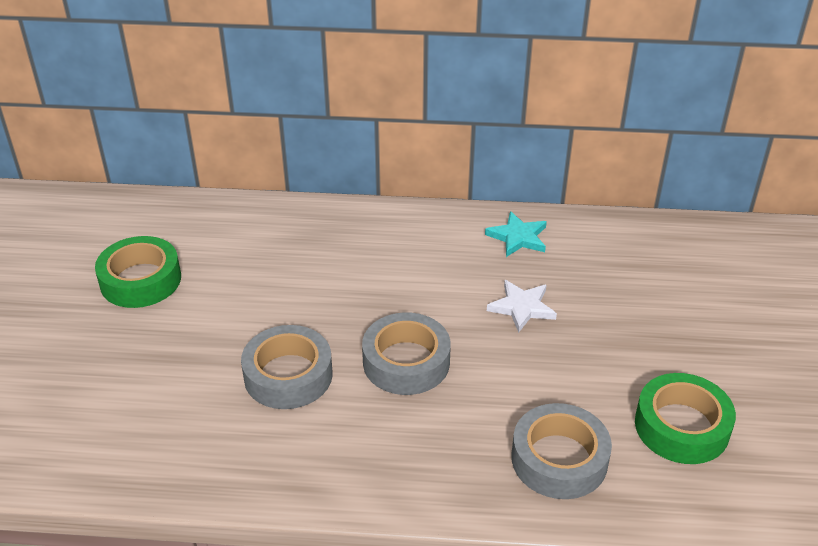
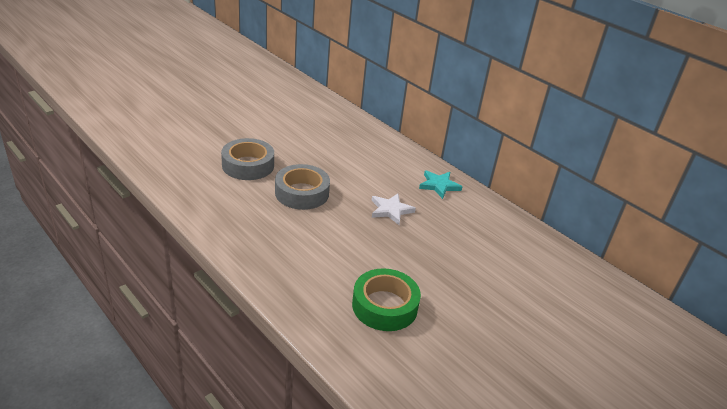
camera: 40 degrees right, 5 degrees down
(140, 280) = (250, 102): green tape -> none
(559, 459) = (303, 271): grey tape -> none

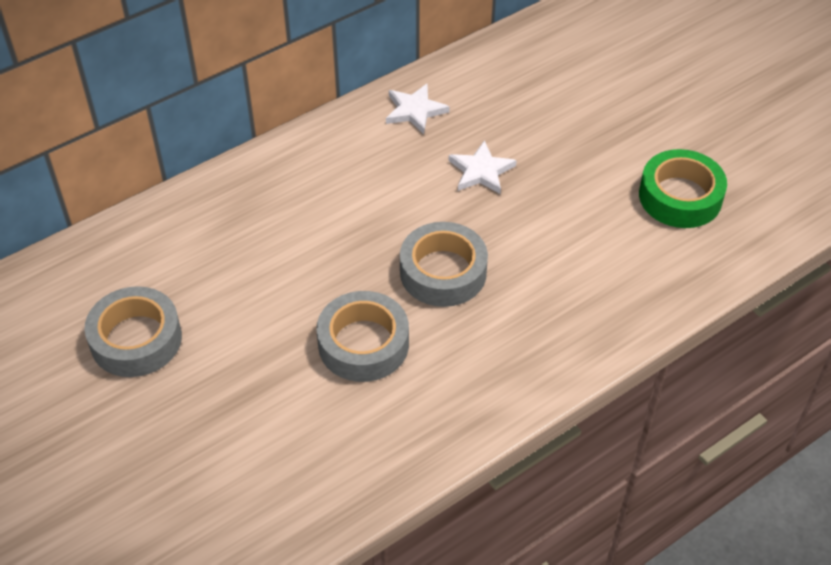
camera: 80 degrees left, 15 degrees up
(255, 104) = (136, 339): none -> grey tape
(439, 185) = (415, 111): turquoise star -> white star

